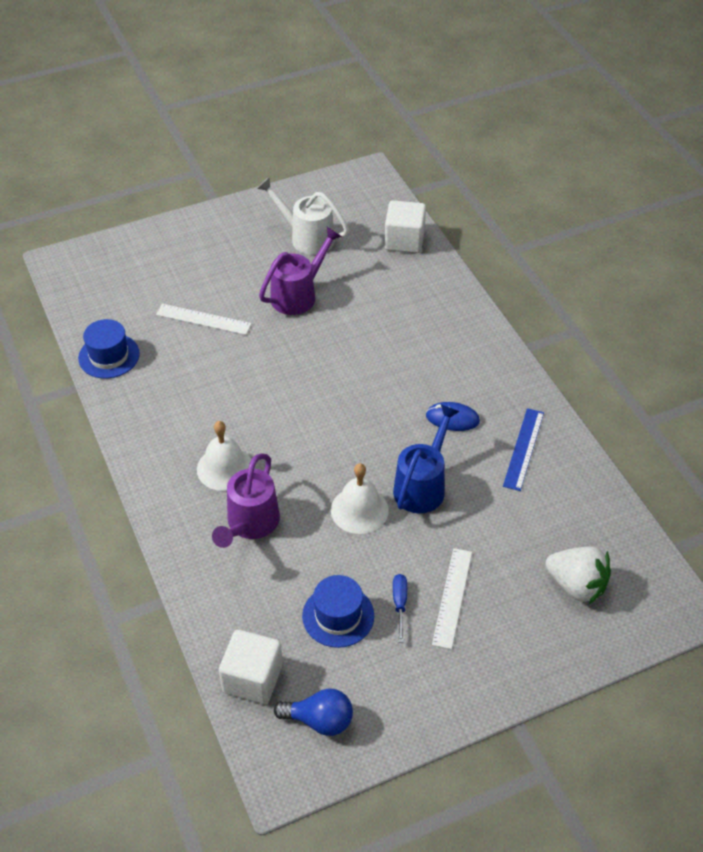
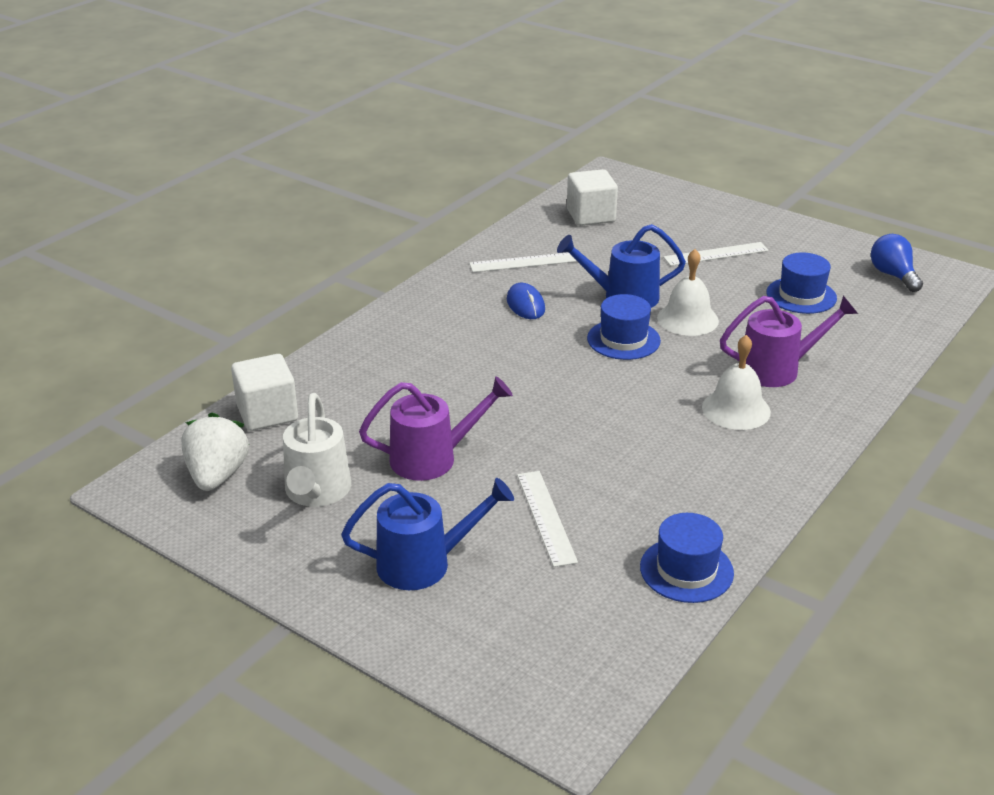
camera: 120 degrees left, 15 degrees down
(210, 258) = (425, 563): none -> blue watering can
(252, 678) = (907, 314): white cube -> white cube (590, 216)
(299, 294) = (433, 458): purple watering can -> purple watering can turned 150 degrees clockwise
(359, 452) = (623, 339): none -> blue hat
(399, 604) = (752, 273): blue screwdriver -> none
(523, 449) = (523, 262): blue ruler -> white ruler
(576, 585) = (638, 211): white strawberry -> white strawberry (217, 475)

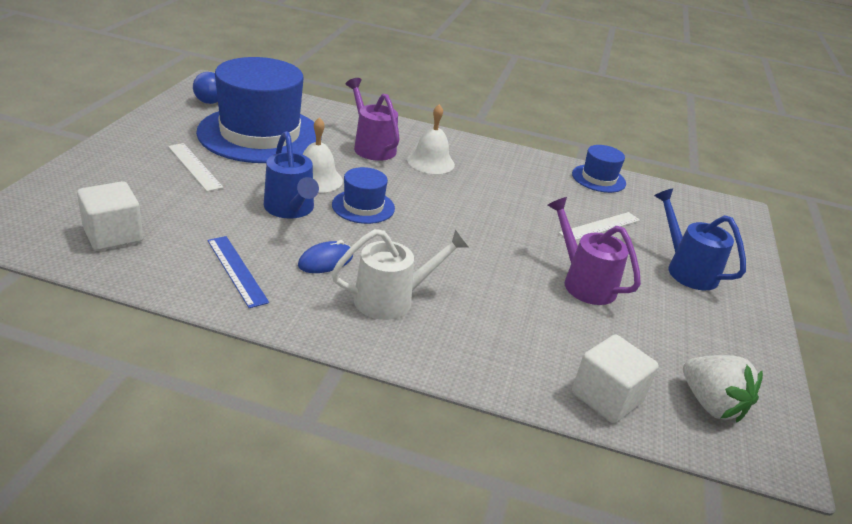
camera: 115 degrees left, 0 degrees up
(217, 475) = (711, 404): white strawberry -> white strawberry turned 105 degrees counterclockwise
(316, 493) = (674, 335): white watering can -> white watering can (392, 299)
(523, 262) = (237, 270): white ruler -> blue ruler
(801, 295) = (260, 134): blue hat -> blue hat, size x2.20

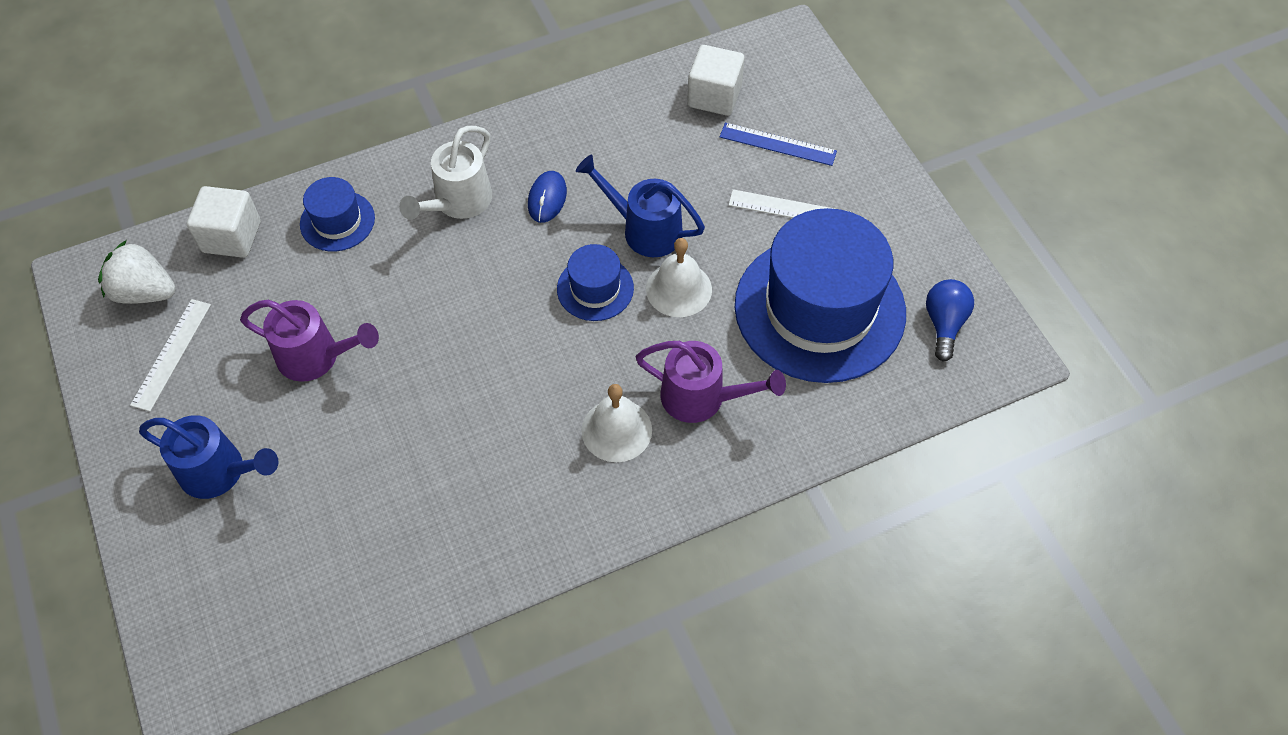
camera: 145 degrees right, 25 degrees up
(237, 270) = (593, 138): blue ruler -> blue ruler (777, 144)
(598, 178) = (408, 593): blue hat -> blue hat (337, 221)
(600, 226) = (349, 473): white ruler -> white ruler (171, 354)

